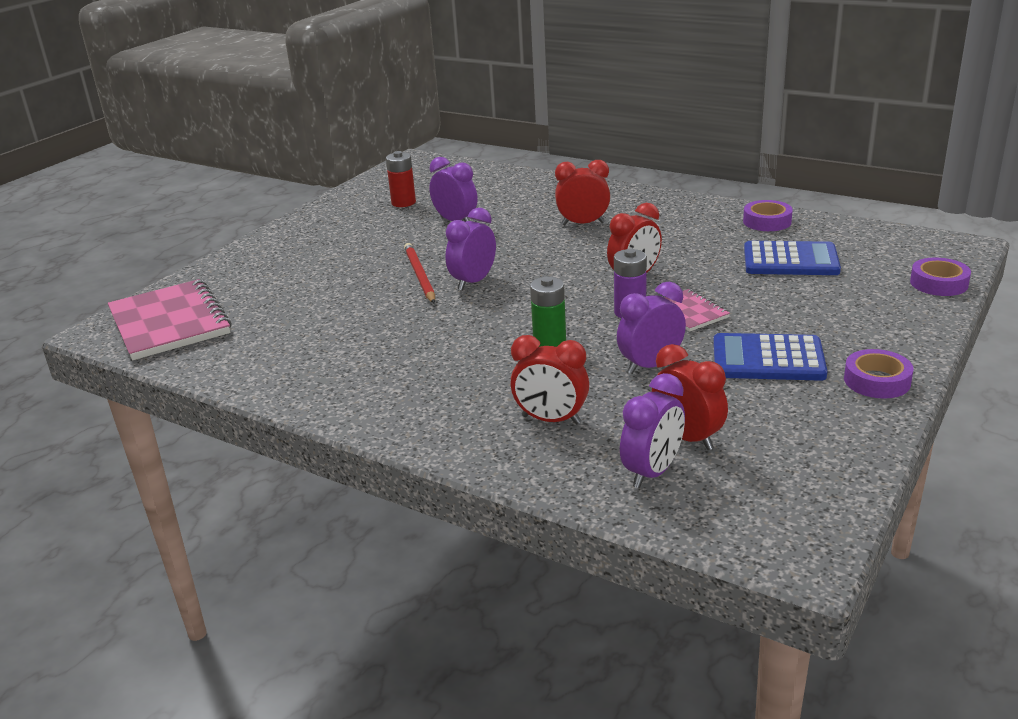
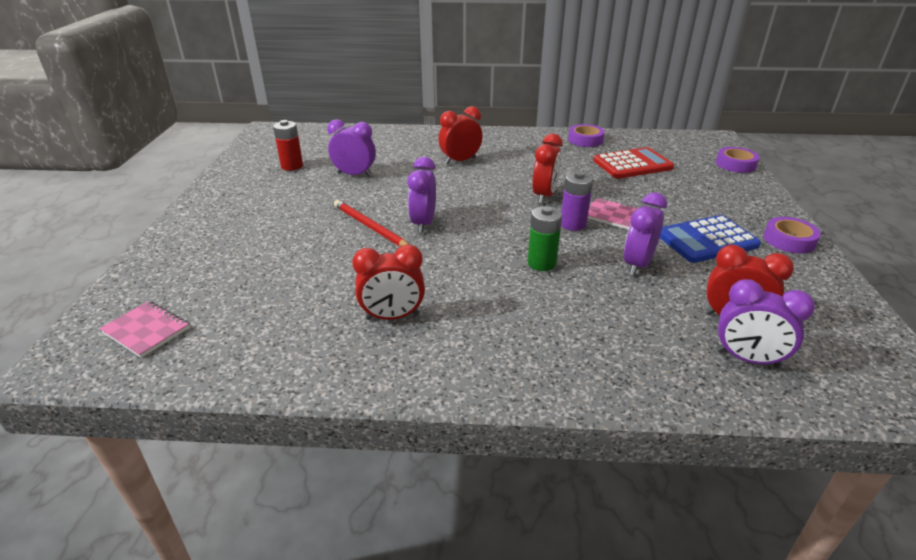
camera: 30 degrees left, 5 degrees up
(170, 323) = (146, 330): pink notebook -> pink notebook, size x0.51
(551, 420) = (620, 334): red clock -> red clock (392, 317)
(652, 472) = (747, 359): purple clock -> purple clock turned 105 degrees clockwise
(790, 260) = (632, 164): blue calculator -> red calculator

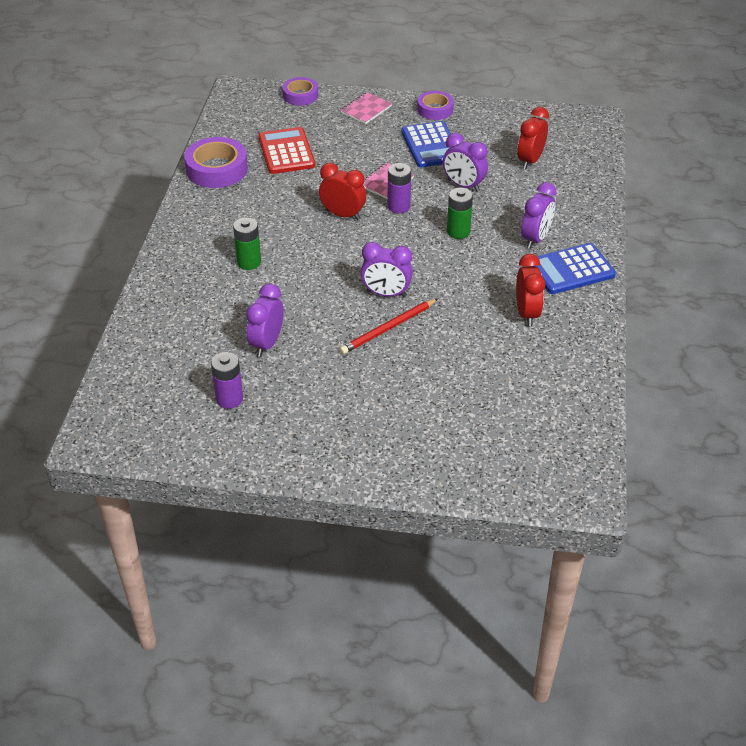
camera: 85 degrees left, 10 degrees up
(146, 330) = (545, 453): pink notebook -> pink notebook (366, 109)
(292, 166) = (229, 399): red battery -> purple battery
(460, 161) = (249, 262): red clock -> green battery
(487, 358) = (571, 270): none -> blue calculator
(585, 140) = (217, 169): purple tape -> purple tape, size x1.60
(747, 359) = (568, 166): purple clock -> purple clock (535, 239)

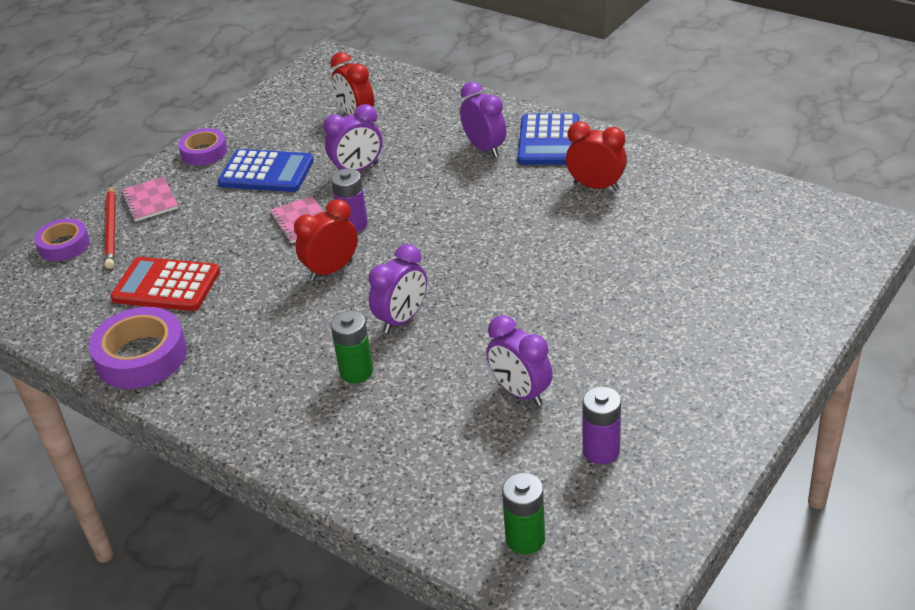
camera: 60 degrees left, 5 degrees down
(386, 294) = (497, 273): purple clock -> purple clock (402, 319)
(388, 328) = (557, 287): red pencil -> red pencil (111, 229)
(458, 232) = (432, 194): green battery -> green battery (525, 539)

